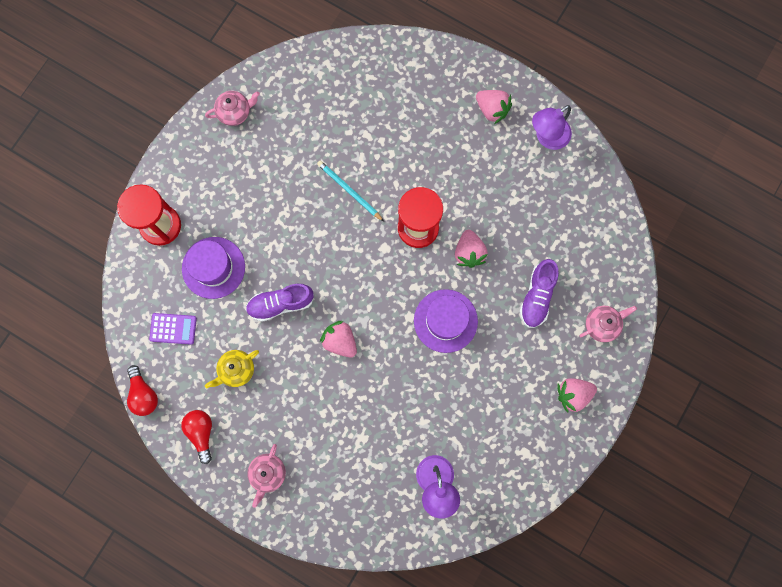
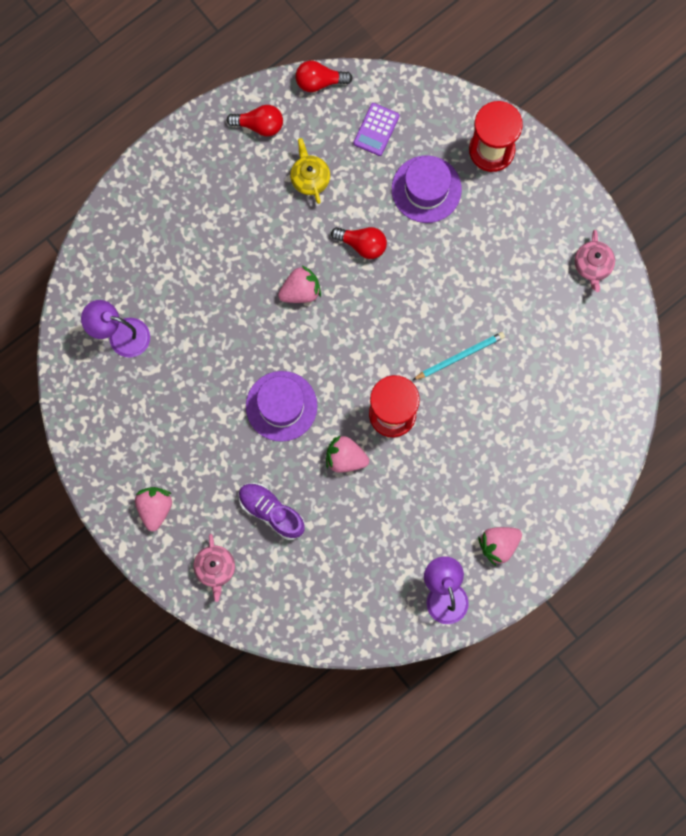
camera: 110 degrees right, 0 degrees up
(268, 473) = (194, 175): pink teapot -> none
(281, 304) = (362, 244): purple shoe -> red light bulb

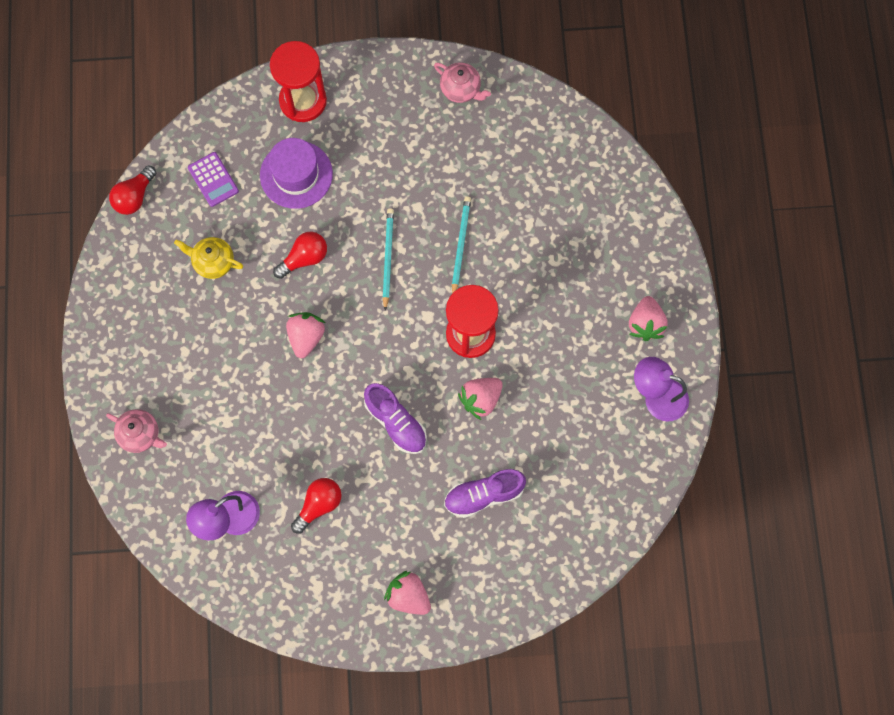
camera: 55 degrees left, 5 degrees down
(215, 568) = (500, 579): pink teapot -> pink teapot (140, 434)
(259, 125) = (133, 272): red light bulb -> red light bulb (319, 505)
(281, 406) = (396, 422): purple hat -> purple shoe
(409, 307) = (388, 258): none -> turquoise pencil

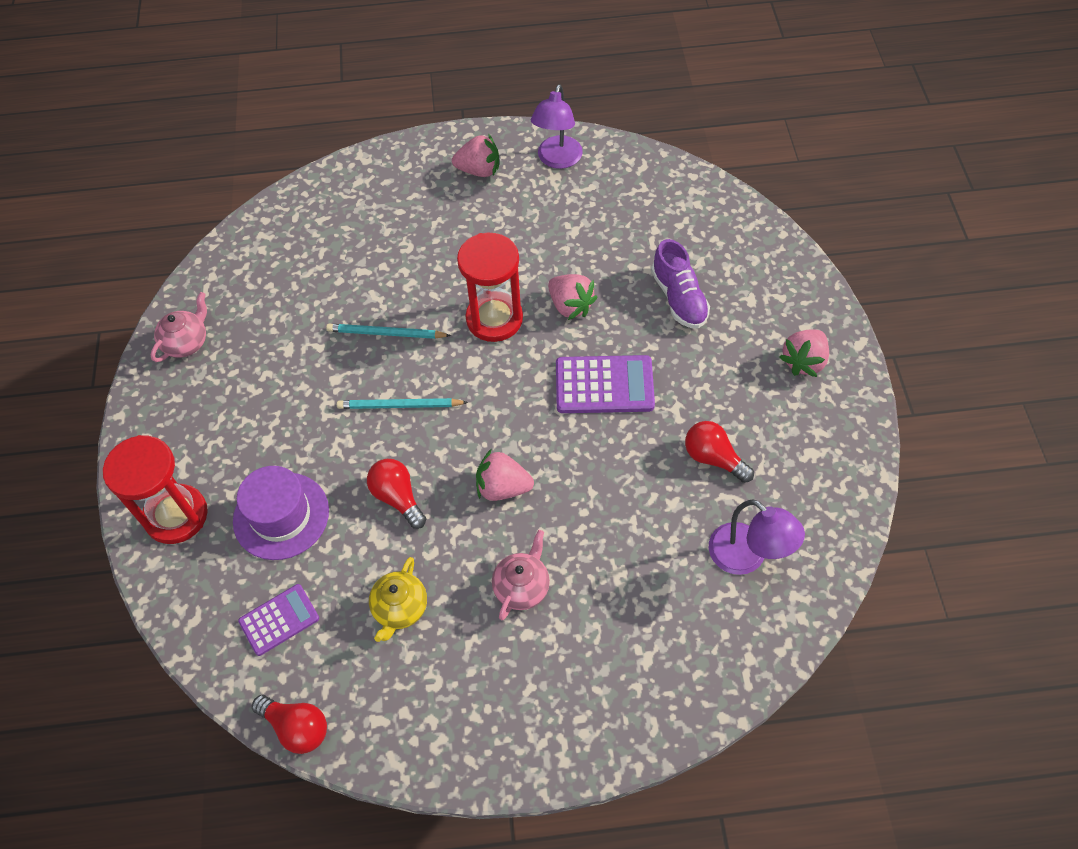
camera: 90 degrees left, 15 degrees down
(140, 434) = (648, 681): pink teapot -> pink teapot (522, 587)
(396, 422) = (604, 385): purple shoe -> purple calculator

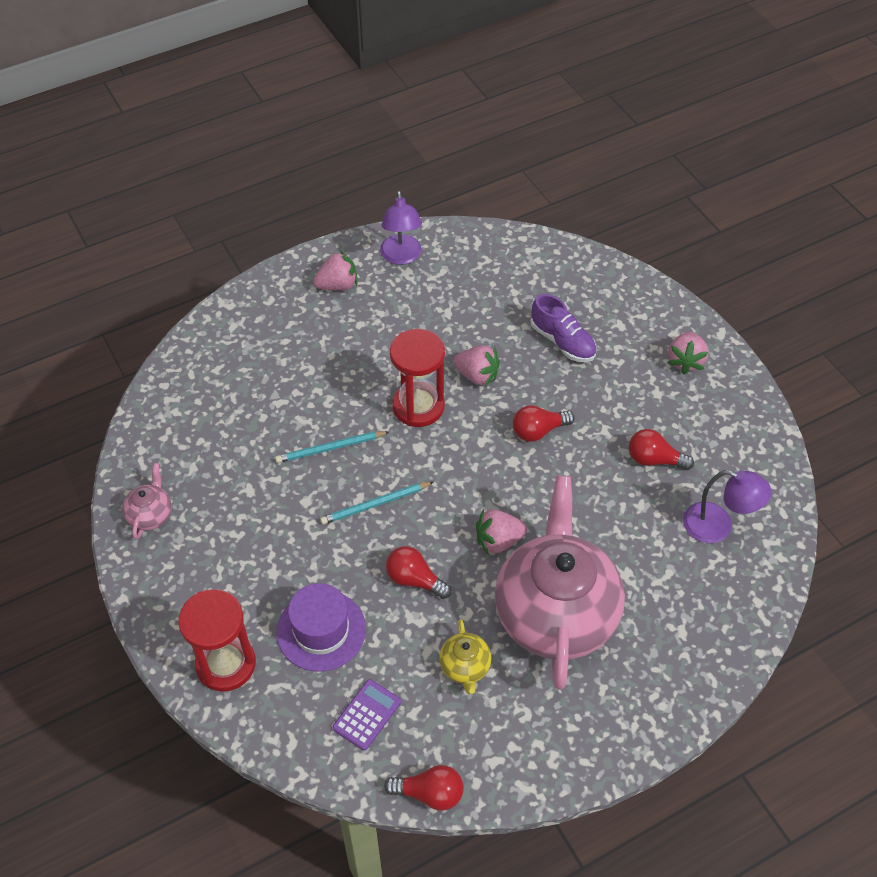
camera: 25 degrees left, 5 degrees down
(522, 587) = (556, 613): pink teapot -> pink teapot, size x2.50
(604, 385) = (538, 431): purple calculator -> red light bulb

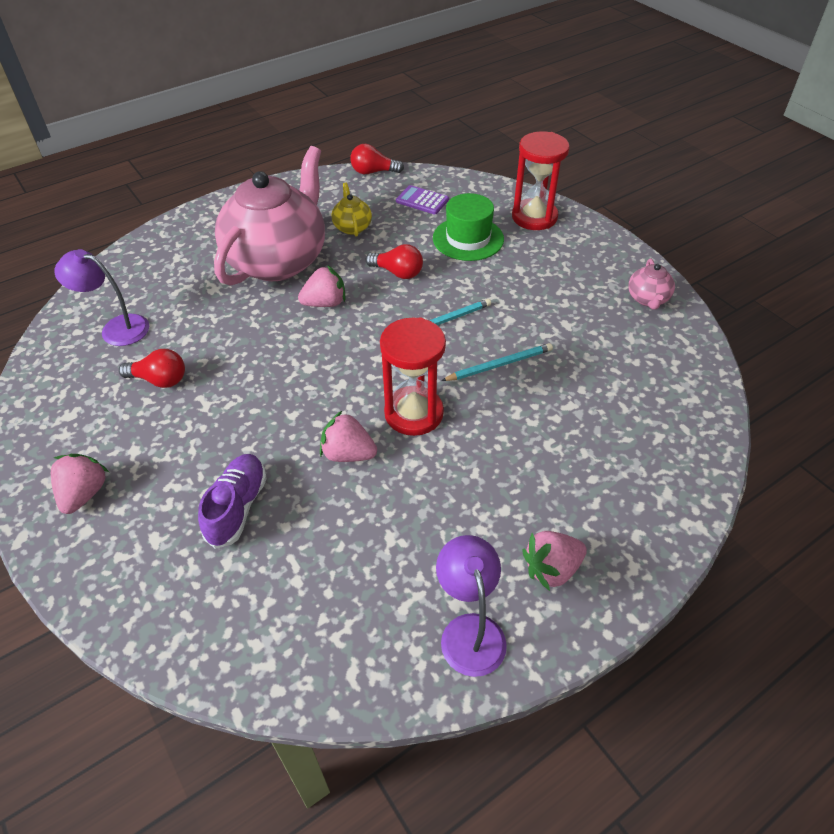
camera: 175 degrees right, 5 degrees down
(321, 630) = (468, 239): purple hat -> green hat
(367, 715) = (422, 200): purple calculator -> purple calculator turned 90 degrees clockwise
(538, 431) = (279, 398): red light bulb -> none
(556, 613) = (278, 261): pink teapot -> pink teapot turned 150 degrees counterclockwise
(562, 342) = (237, 507): purple shoe -> purple shoe turned 60 degrees clockwise

